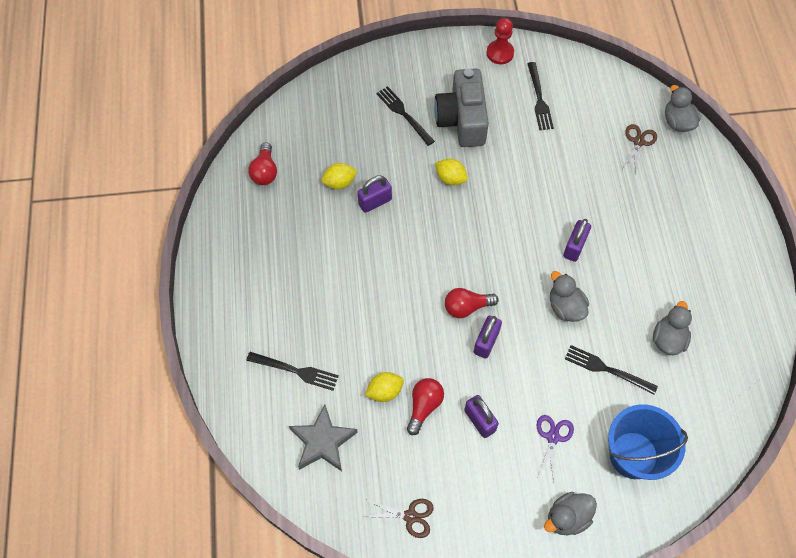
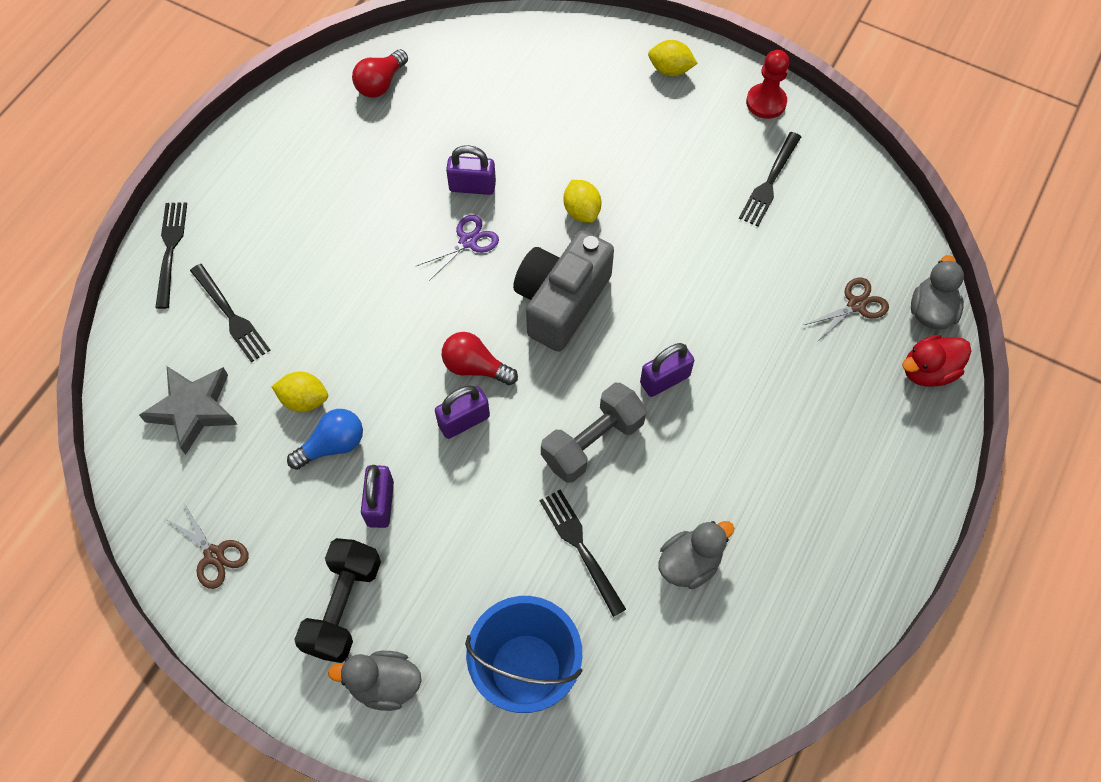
camera: 35 degrees right, 0 degrees up
(339, 182) = (451, 142): yellow lemon -> yellow lemon (670, 70)
(403, 114) = (589, 108): black fork -> black fork (170, 249)
(424, 406) = (332, 445): red light bulb -> blue light bulb
(462, 119) = (653, 153): grey camera -> grey camera (561, 301)
(509, 492) = (343, 606): none -> black dumbbell
(553, 437) = (447, 581): purple scissors -> purple scissors (468, 241)
(565, 307) = (592, 442): grey duck -> grey dumbbell
(701, 156) = (928, 371): none -> red duck

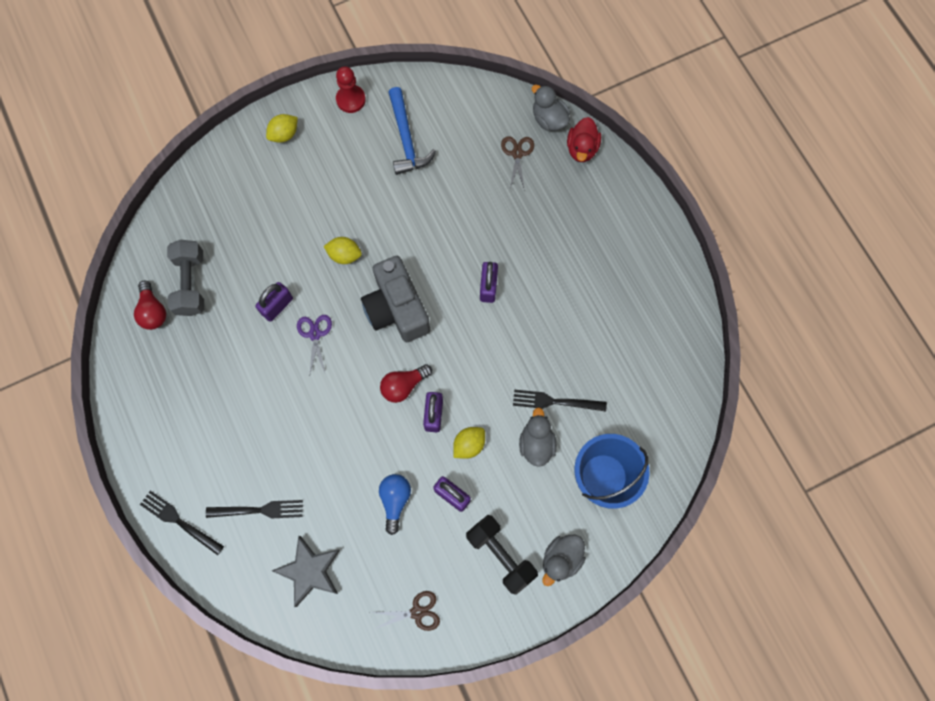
camera: 55 degrees left, 10 degrees up
(304, 400) = (352, 499): yellow lemon -> yellow lemon (469, 445)
(592, 442) = (498, 352): grey dumbbell -> grey dumbbell (191, 283)
(689, 563) = (603, 351): grey duck -> grey duck (536, 443)
(769, 182) = (406, 139): black fork -> blue hammer

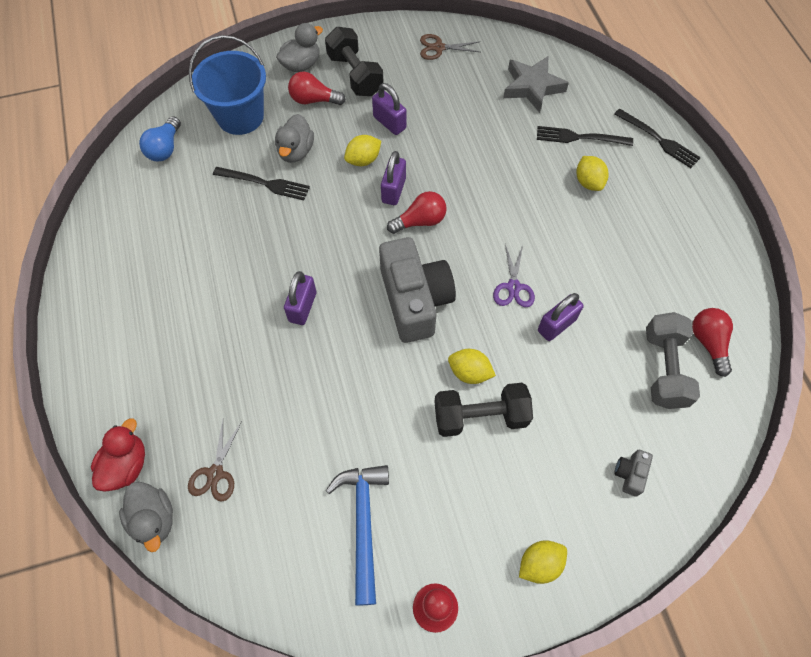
camera: 170 degrees left, 10 degrees down
(221, 201) = (630, 474): none -> grey camera
(250, 456) = (588, 182): none -> yellow lemon
(333, 223) = (480, 416): none -> black dumbbell
(395, 500) = (445, 126): blue light bulb -> blue light bulb (165, 148)
(535, 512) = (314, 100): none -> red light bulb

